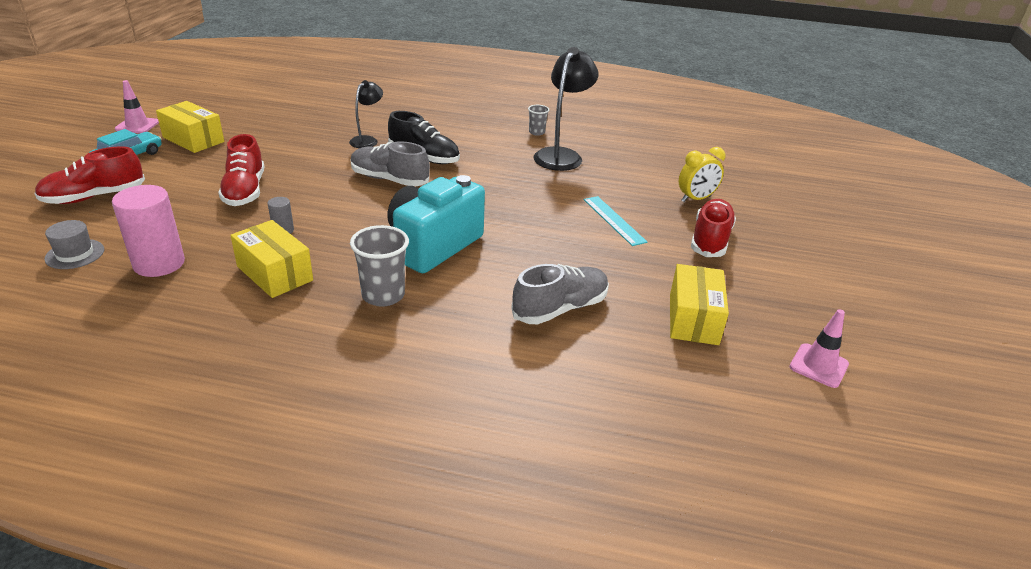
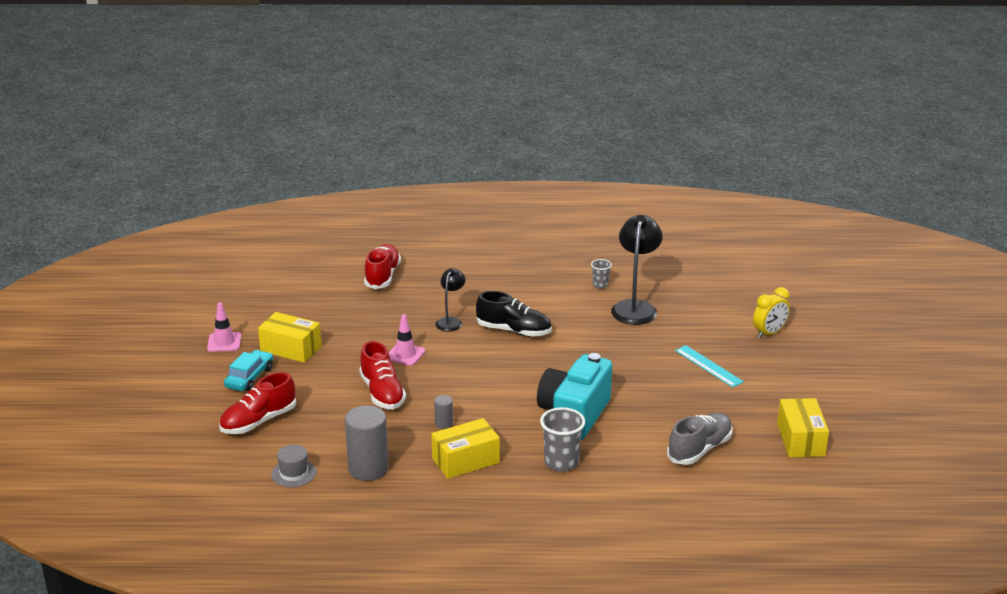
camera: 10 degrees left, 5 degrees down
(159, 263) = (368, 469): pink cylinder -> grey cylinder
(275, 273) = (465, 460): yellow box -> yellow box turned 60 degrees counterclockwise
(389, 179) = (498, 360): grey shoe -> none
(710, 240) = (793, 371): red shoe -> red shoe (382, 276)
(818, 366) = (898, 458): pink traffic cone -> pink traffic cone (405, 354)

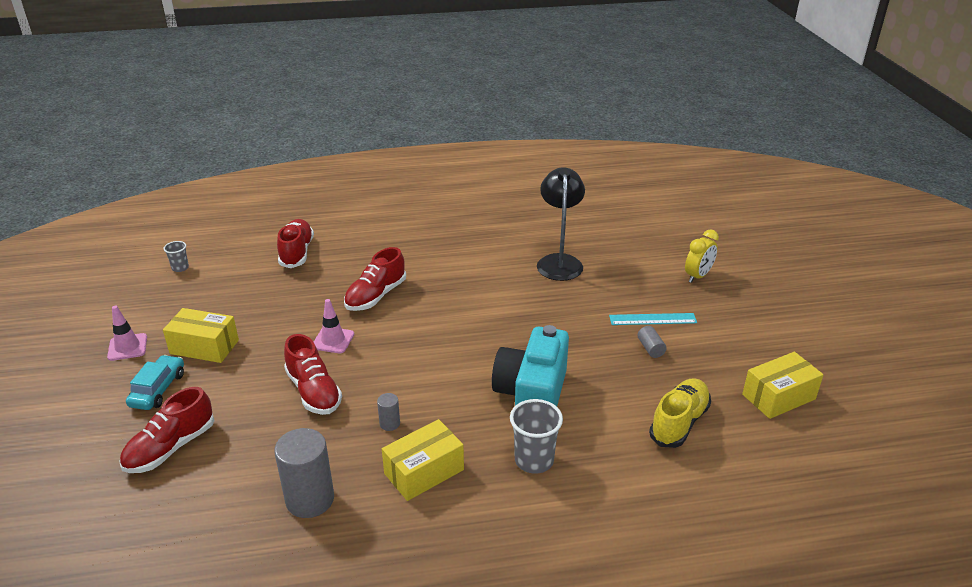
camera: 10 degrees left, 5 degrees up
(294, 473) = (218, 518): grey hat -> none
(450, 321) = (376, 296): black lamp -> red shoe
(514, 331) = (444, 300): black shoe -> none
(600, 285) = (518, 241): grey cup -> grey cup (180, 268)
(697, 390) = (650, 348): none -> grey cylinder
(699, 449) = (679, 422): grey shoe -> yellow shoe
(708, 366) = (652, 319): turquoise ruler -> turquoise ruler turned 45 degrees counterclockwise
(800, 440) = (778, 397): yellow box -> yellow box turned 75 degrees clockwise

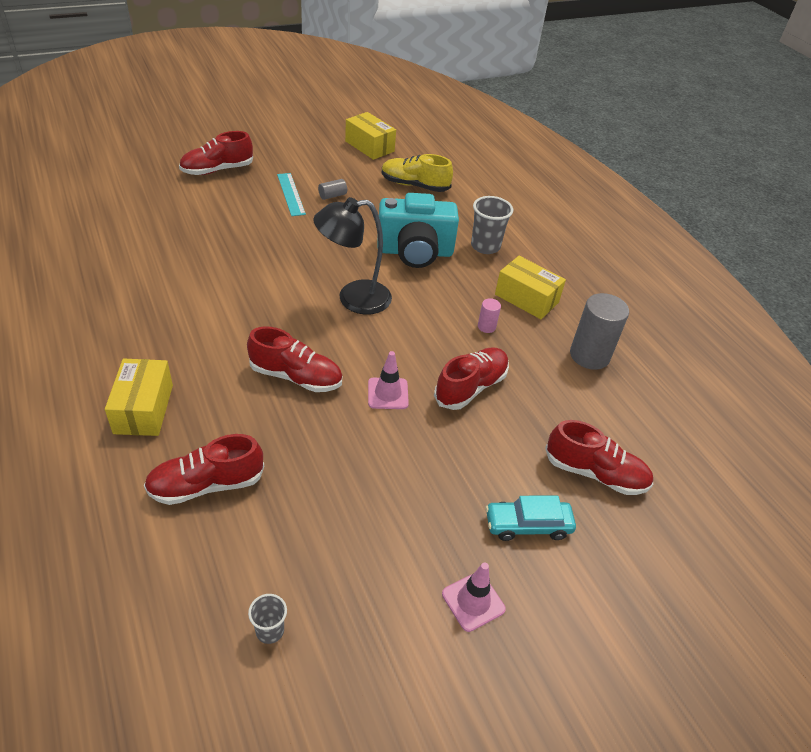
camera: 110 degrees left, 10 degrees up
(204, 347) = (441, 511): yellow box -> yellow box (144, 409)
(389, 423) = (486, 327): grey cylinder -> pink cylinder
(559, 262) = (202, 248): black lamp -> black lamp (353, 298)
(698, 276) = (217, 170): yellow clock -> red shoe

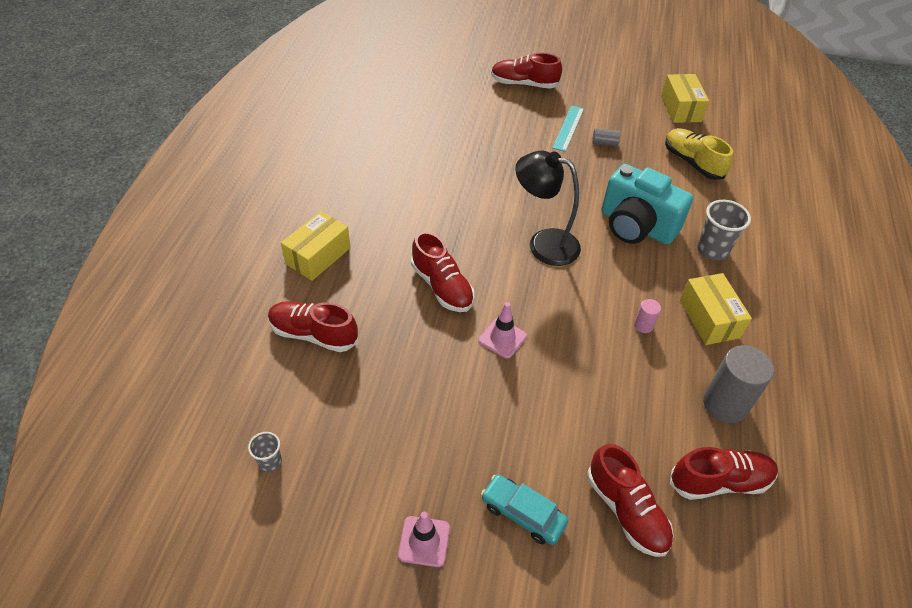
camera: 40 degrees right, 5 degrees up
(471, 387) = (579, 371): red shoe -> red shoe (719, 481)

